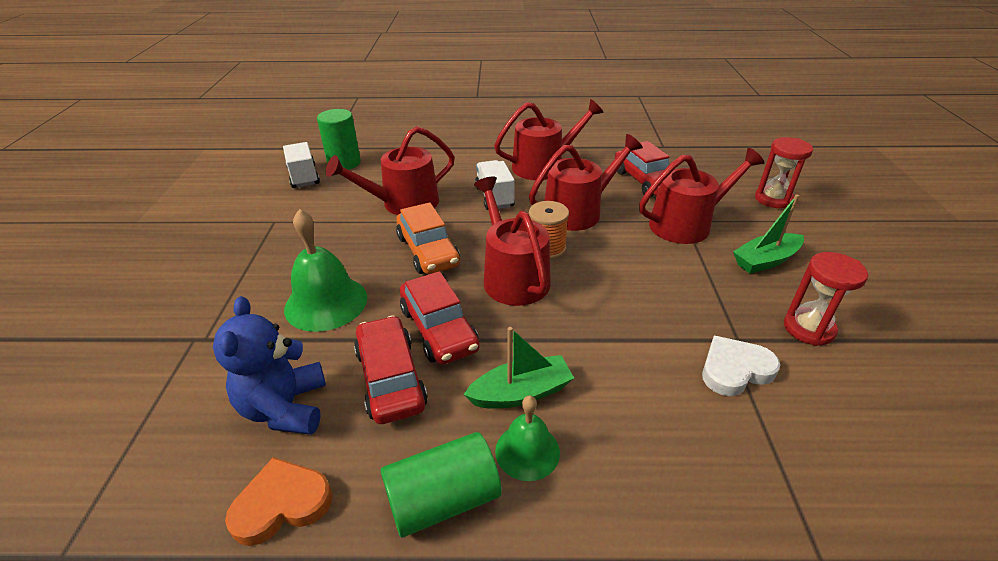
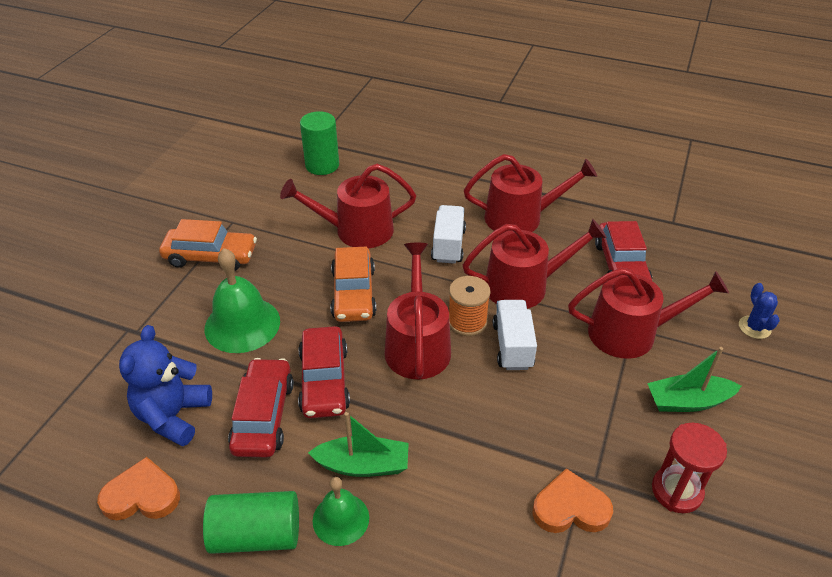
camera: 20 degrees right, 5 degrees up
(263, 254) = (211, 256): none -> orange car
(303, 177) = (278, 174): white truck -> white truck (512, 346)
(735, 369) = (570, 508): white heart -> orange heart
(773, 199) = (754, 327): red hourglass -> blue cactus

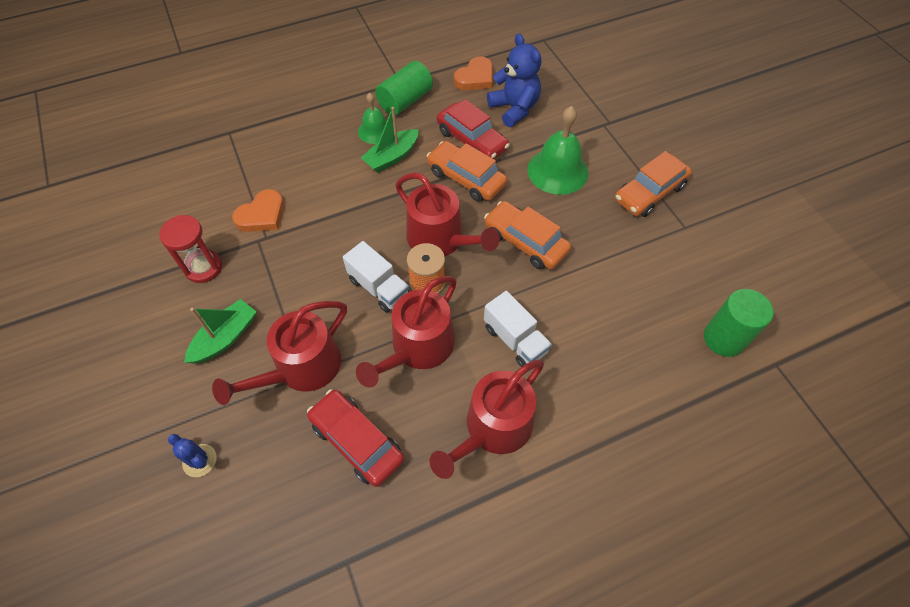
camera: 135 degrees right, 15 degrees up
(324, 380) = (466, 178): red car -> orange car
(356, 230) = (597, 294): red watering can -> none

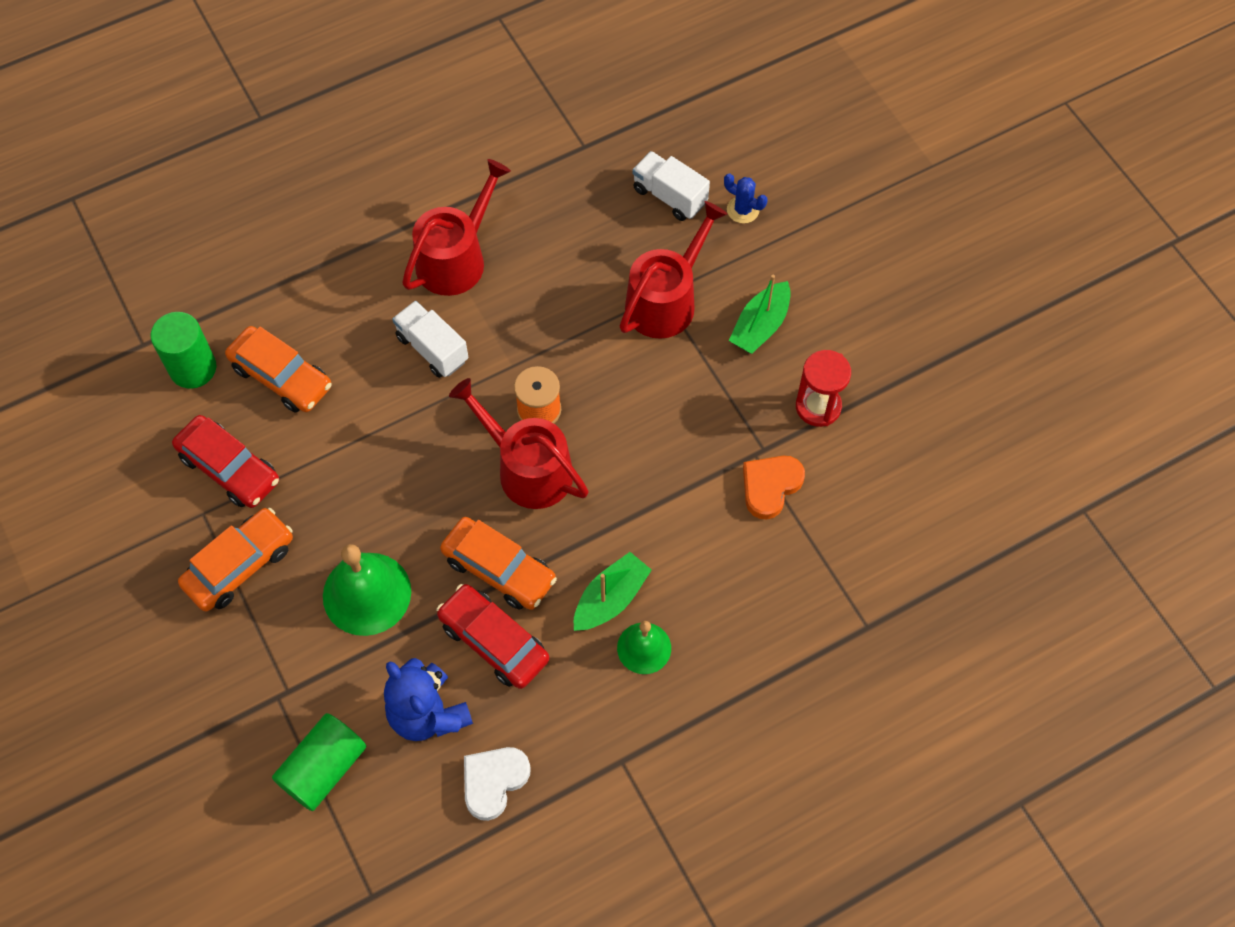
camera: 175 degrees right, 5 degrees up
(357, 441) = (592, 237): red car -> red car (229, 468)
(379, 287) = (597, 398): white truck -> white truck (669, 196)
(405, 101) = (606, 716): green cylinder -> green cylinder (323, 768)
(418, 348) = (541, 332): red watering can -> none
(475, 78) = (493, 781): orange heart -> white heart
(525, 242) = (417, 474): orange car -> orange car (281, 377)

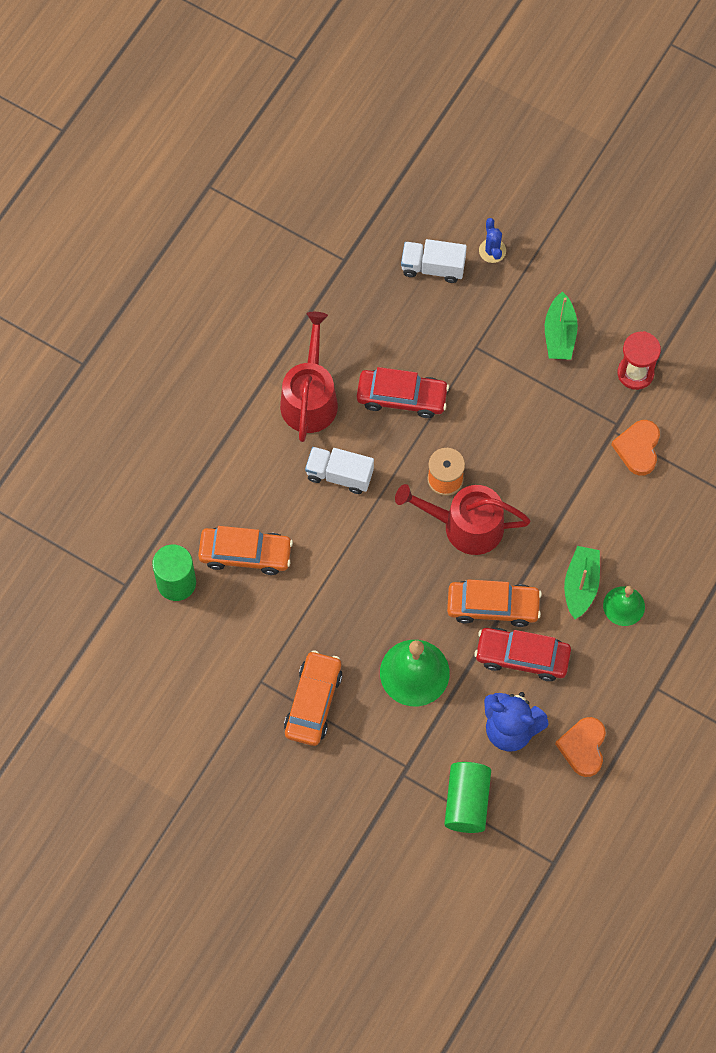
camera: 30 degrees left, 5 degrees up
(229, 468) = (256, 639): red car -> red car (402, 397)
(493, 781) = (583, 747): white heart -> orange heart
(666, 300) = (481, 350): red watering can -> none
(743, 210) = (492, 251): blue cactus -> blue cactus turned 75 degrees clockwise

